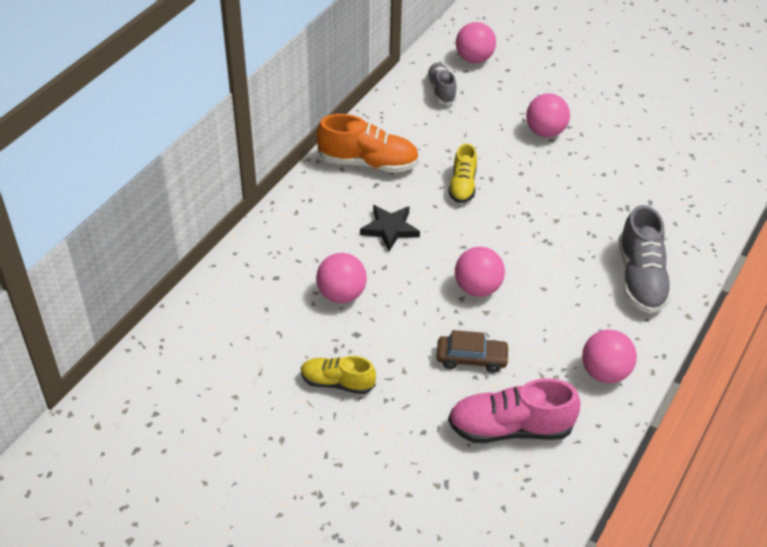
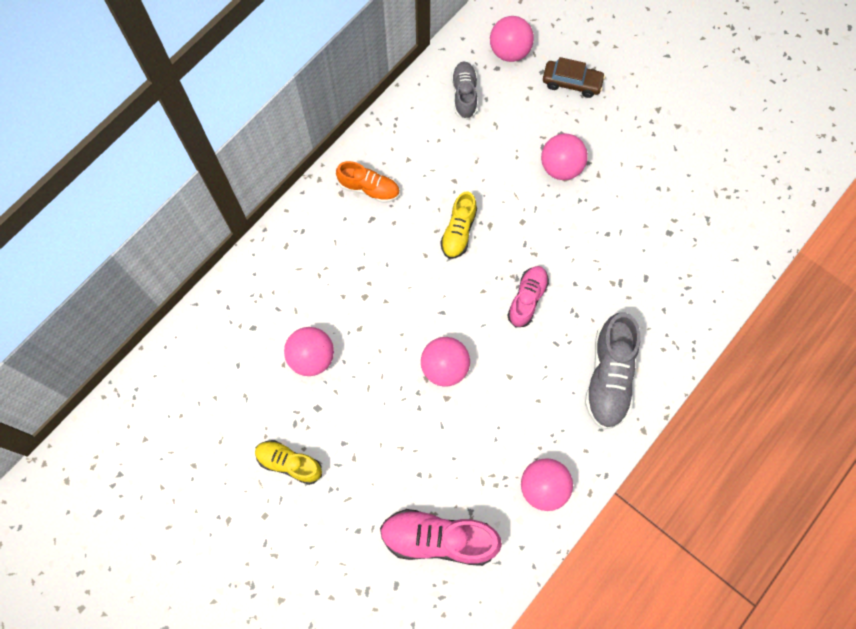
camera: 10 degrees right, 25 degrees up
(368, 163) = (369, 188): orange shoe -> orange shoe, size x0.63
(390, 229) = (374, 280): black star -> none
(471, 359) = (420, 453): brown car -> brown car (572, 82)
(543, 228) = (527, 299): none -> pink shoe

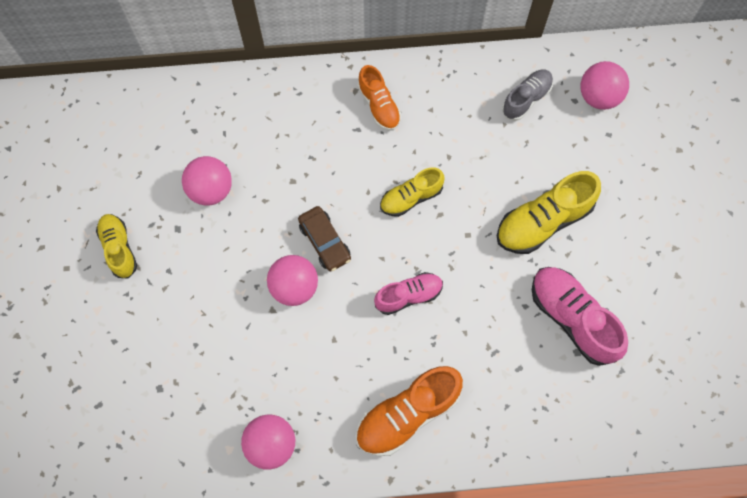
camera: 45 degrees right, 0 degrees up
(438, 539) = (160, 403): pink shoe -> pink shoe (572, 318)
(561, 167) = (543, 221): pink ball -> yellow shoe
(572, 82) = (624, 164): brown car -> brown car (325, 242)
(609, 377) = (407, 414): grey shoe -> orange shoe

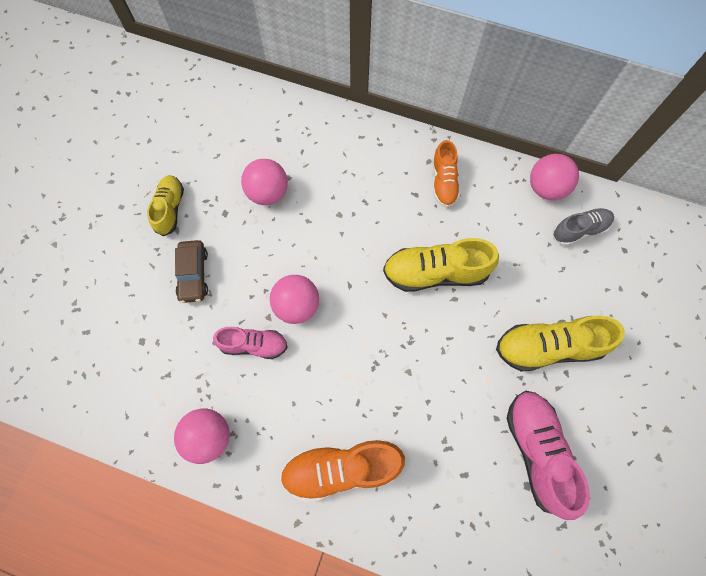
camera: 25 degrees right, 0 degrees up
(325, 242) = (342, 278): brown car -> brown car (194, 274)
(408, 296) = (393, 359): pink shoe -> pink shoe (254, 345)
(411, 197) = (435, 272): yellow shoe -> yellow shoe, size x1.60
(598, 96) = (649, 255): pink ball -> pink ball (546, 188)

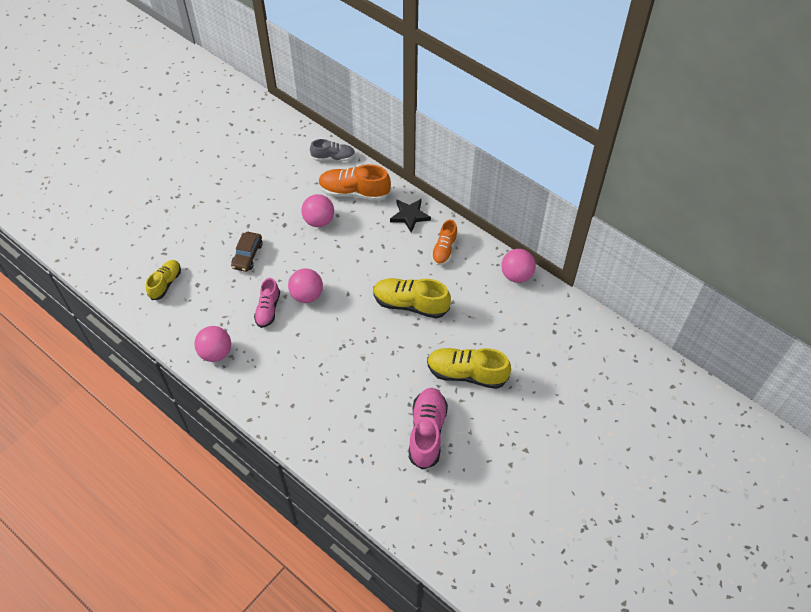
camera: 20 degrees right, 15 degrees down
(170, 209) = (249, 211): yellow shoe -> yellow shoe (165, 283)
(254, 345) = (268, 309): pink shoe -> pink shoe turned 75 degrees clockwise
(341, 468) = (292, 398): orange shoe -> orange shoe (354, 192)
(381, 149) = (410, 216): none -> black star
(579, 230) = (527, 309): grey shoe -> grey shoe (333, 157)

